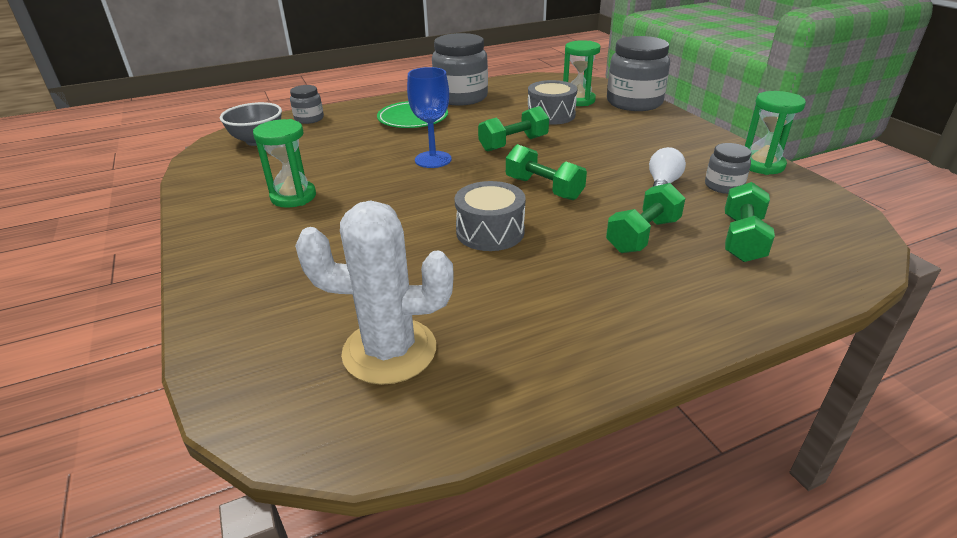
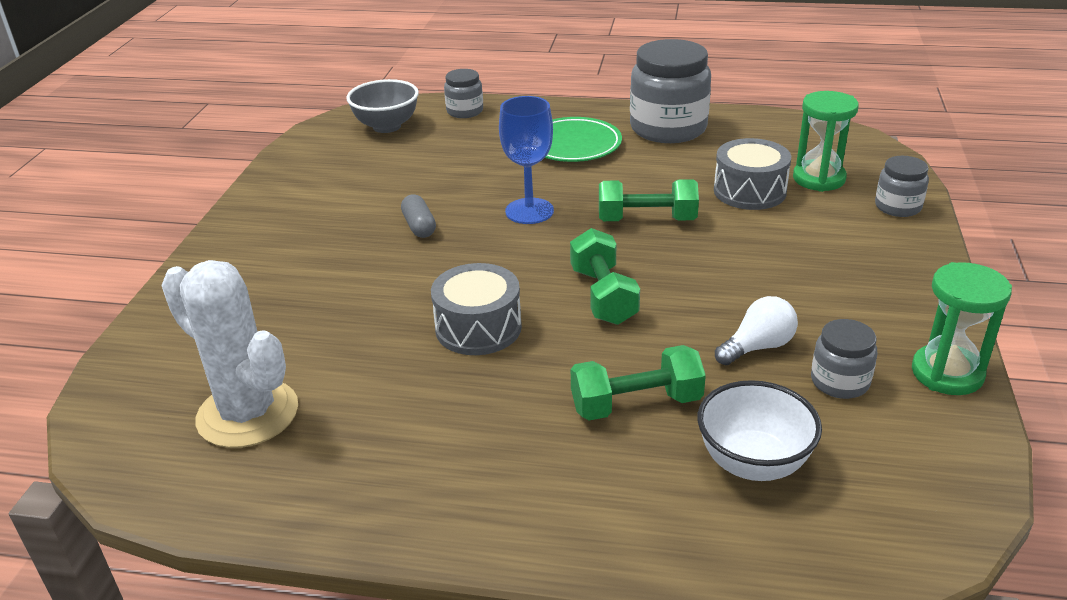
camera: 35 degrees right, 0 degrees up
(293, 197) = (346, 210): green hourglass -> none
(365, 189) = (419, 226): none -> grey capsule
(634, 102) = (898, 207): grey jar -> grey jar, size x0.51
(742, 239) = (753, 463): green dumbbell -> white bowl

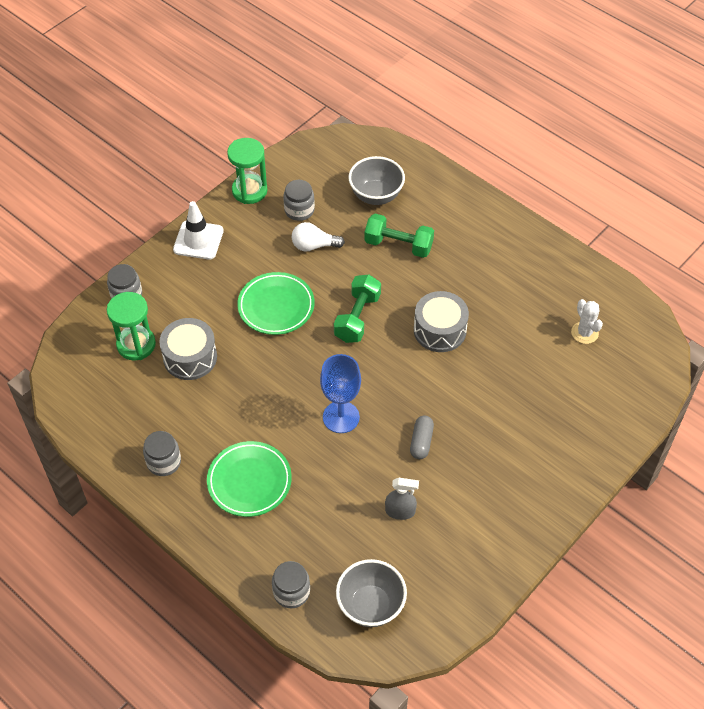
camera: 150 degrees left, 20 degrees up
(248, 414) = (584, 333): white cactus -> white cactus, size x0.49
(403, 177) = (400, 511): none -> grey spray bottle
(646, 220) = (278, 366): green dumbbell -> none
(668, 128) = (164, 462): grey jar -> grey jar, size x0.51
(718, 265) = (276, 306): none -> green plate
(753, 463) = (376, 195): white bowl -> grey bowl
(912, 286) = (198, 240): none -> white traffic cone

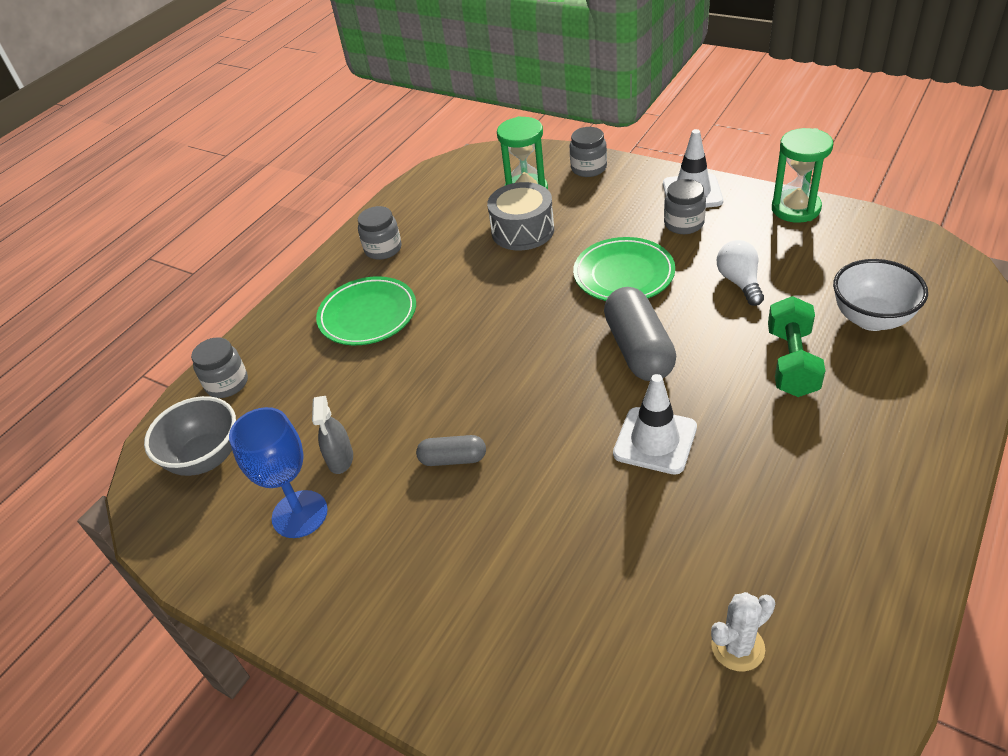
camera: 85 degrees right, 10 degrees down
(299, 210) = (792, 256): grey jar -> grey jar (683, 224)
(341, 417) = (473, 370): blue goblet -> blue goblet (300, 514)
(357, 317) = (638, 349): green dumbbell -> grey capsule
(376, 195) = (871, 319): grey bowl -> white bowl
(440, 330) = (655, 440): grey drum -> white traffic cone

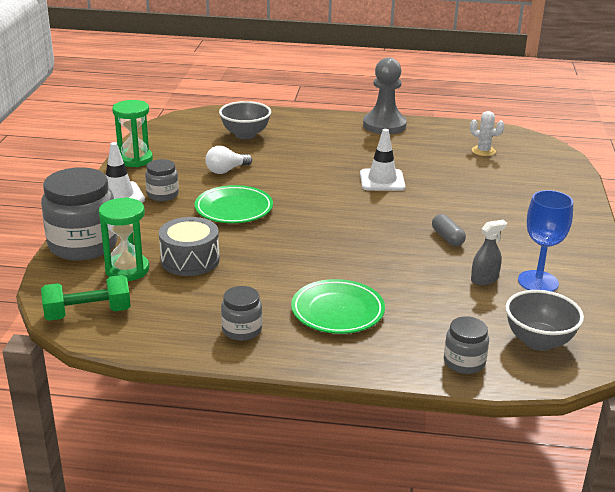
camera: 120 degrees left, 15 degrees down
(588, 168) = (83, 245): grey jar -> grey jar, size x1.97
(638, 349) = (310, 194): grey capsule -> none
(792, 362) = (294, 151): green dumbbell -> green dumbbell (88, 313)
(871, 319) = (245, 135): white bowl -> grey bowl
(899, 518) = (384, 125): none -> grey pawn

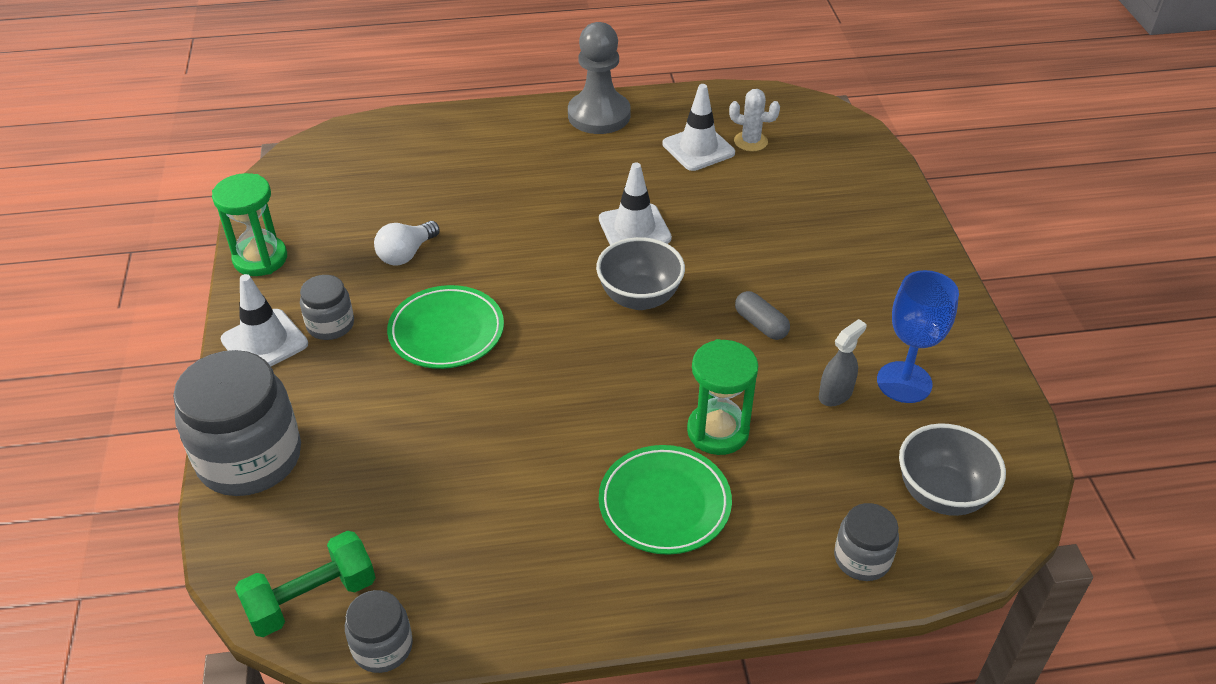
camera: 15 degrees left, 15 degrees up
(127, 270) = (336, 494): green hourglass -> green hourglass (718, 431)
(190, 260) = (421, 452): grey drum -> none
(242, 330) = (547, 575): grey jar -> grey jar (382, 647)
(245, 135) = (407, 173): grey bowl -> grey bowl (639, 298)
(445, 149) = (698, 148): none -> white traffic cone

